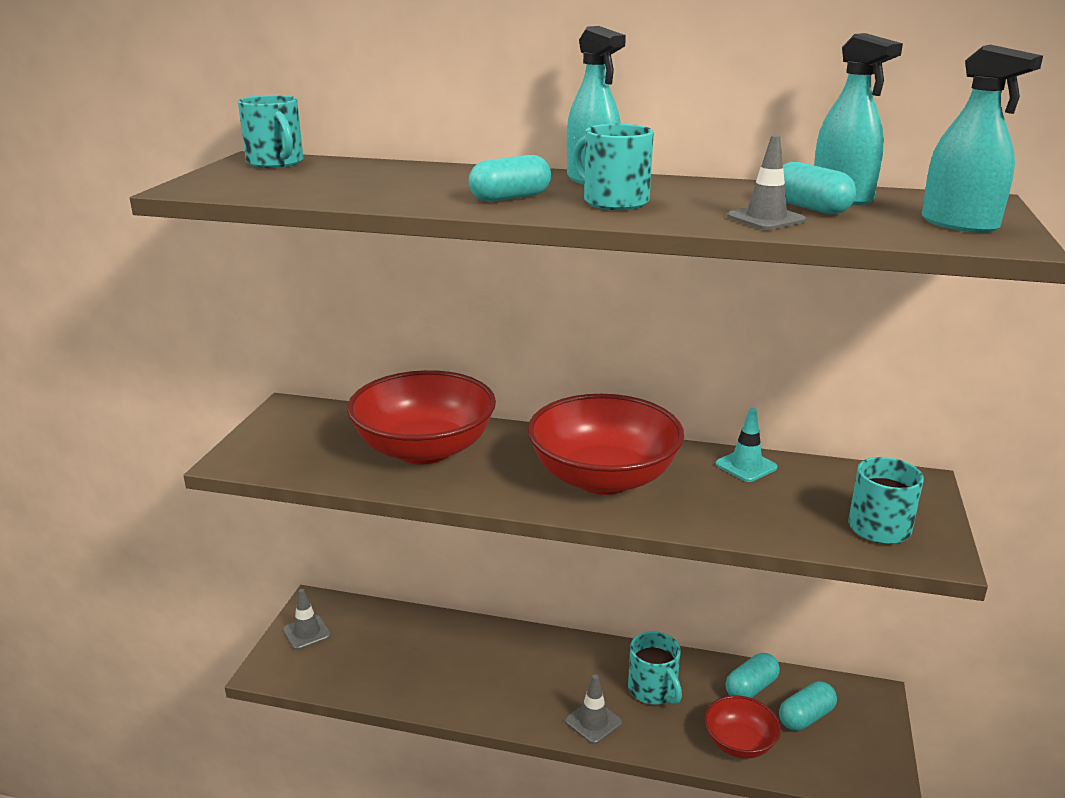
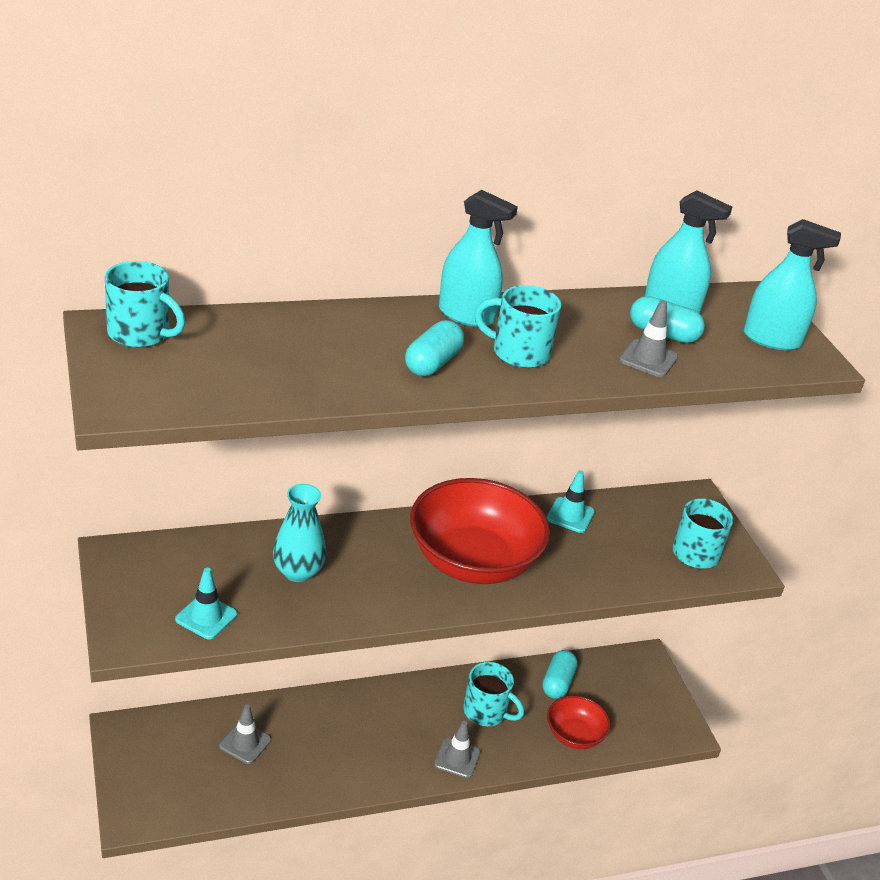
camera: 35 degrees left, 10 degrees up
(307, 633) = (141, 764): grey traffic cone -> grey traffic cone (245, 743)
(312, 461) = (206, 617): none -> turquoise traffic cone
(424, 449) = (298, 572): red bowl -> turquoise vase
(806, 717) = (609, 695): turquoise capsule -> none

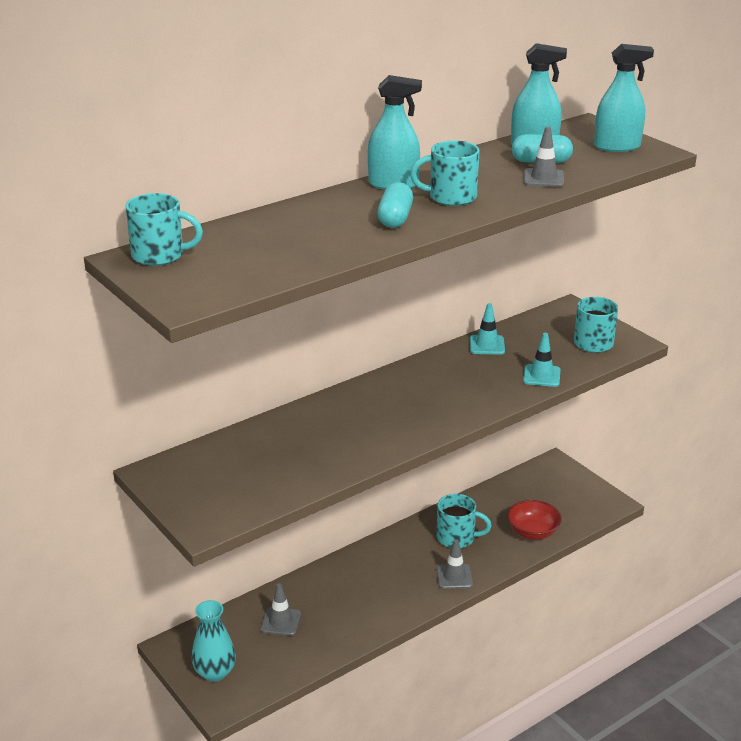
camera: 15 degrees left, 5 degrees down
(206, 617) = (258, 492): turquoise traffic cone -> turquoise traffic cone (541, 376)
(298, 572) = (308, 441): turquoise vase -> turquoise vase (215, 672)
(473, 561) = (436, 395): red bowl -> none
(557, 683) = (499, 501): turquoise capsule -> none

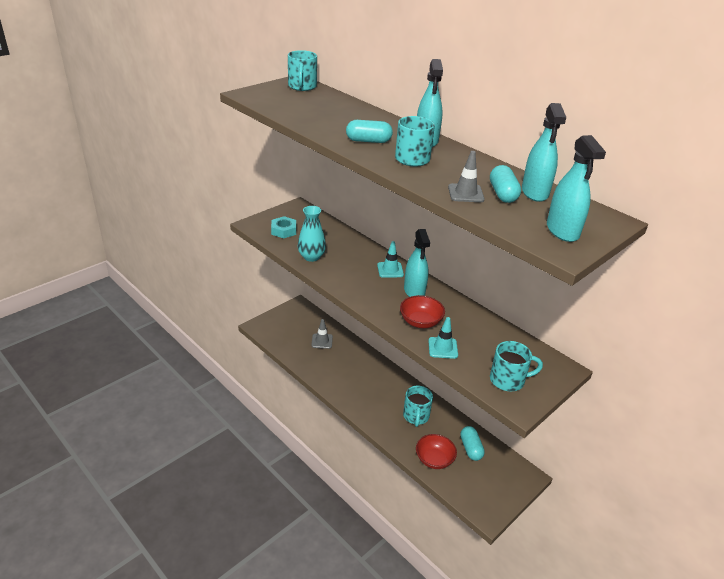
camera: 80 degrees right, 5 degrees up
(215, 672) = (281, 321): turquoise vase -> turquoise vase (311, 257)
(235, 491) = (284, 230): none -> turquoise nut
(422, 382) = (414, 291): none -> turquoise spray bottle
(454, 577) = (375, 415): grey traffic cone -> none
(487, 345) = (478, 321): turquoise traffic cone -> turquoise traffic cone (390, 270)
(490, 385) = (420, 322): none -> red bowl
(514, 499) = (470, 448): none -> turquoise capsule

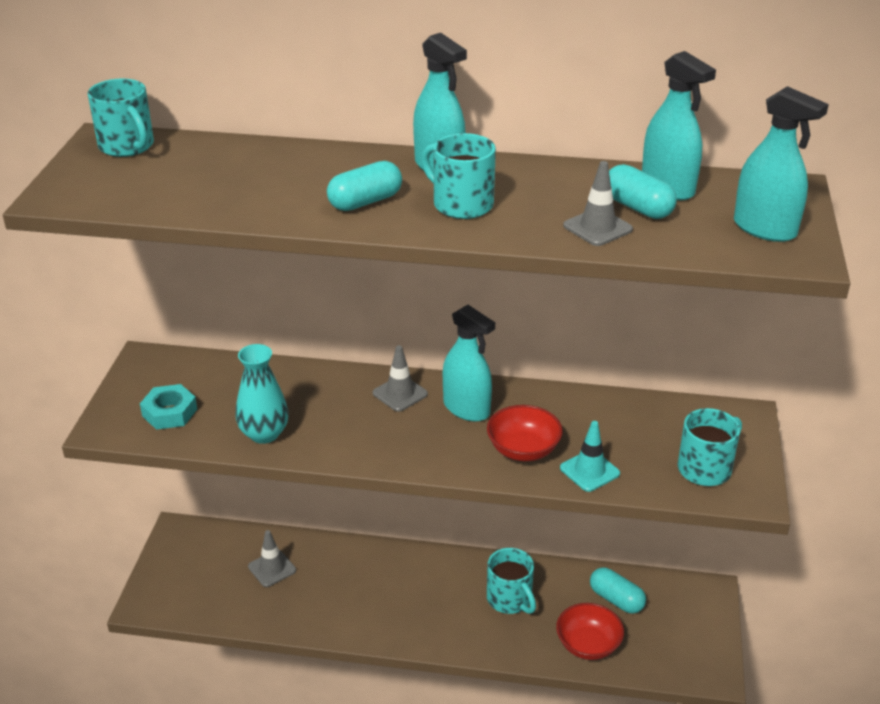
camera: 35 degrees left, 0 degrees up
(390, 270) = (400, 394): turquoise traffic cone -> grey traffic cone

